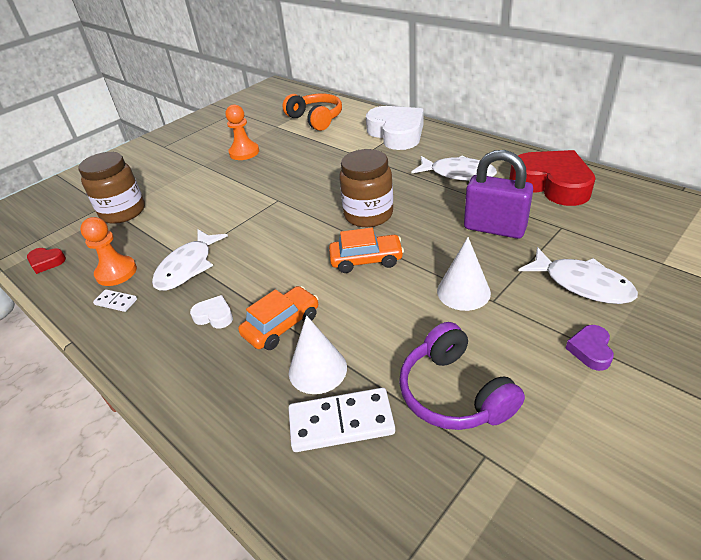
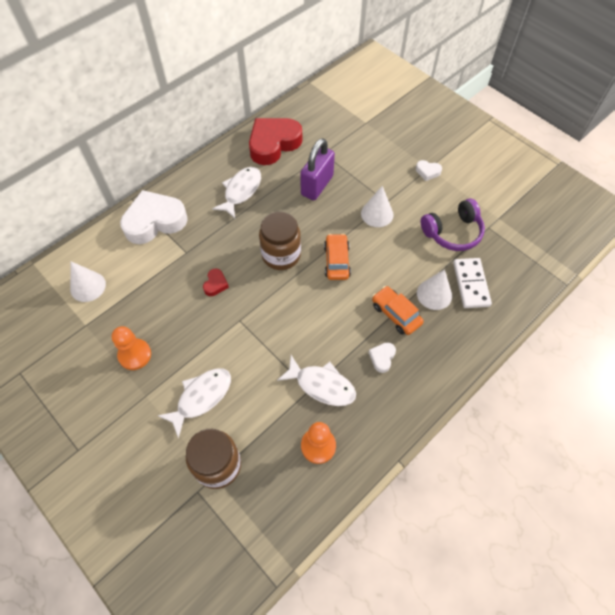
camera: 90 degrees left, 20 degrees up
(46, 262) = (289, 522): red heart -> red heart (215, 284)
(116, 302) = (357, 436): white domino -> none
(316, 119) = (88, 286): orange headphones -> white cone
(582, 284) = (378, 160): white fish -> white fish (201, 397)
(590, 350) = (427, 172): purple heart -> white heart

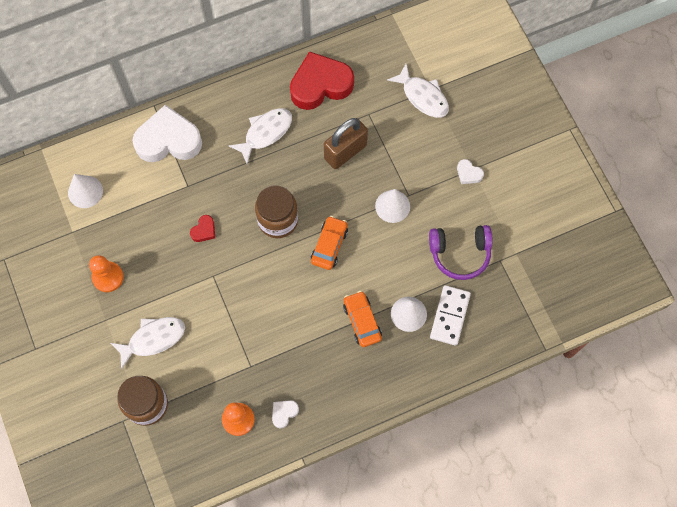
camera: 20 degrees right, 10 degrees up
(317, 185) = (345, 152): purple padlock -> brown padlock
(322, 385) = (263, 366): white fish -> white fish (423, 96)
(382, 358) = (329, 360): white heart -> white heart (284, 413)

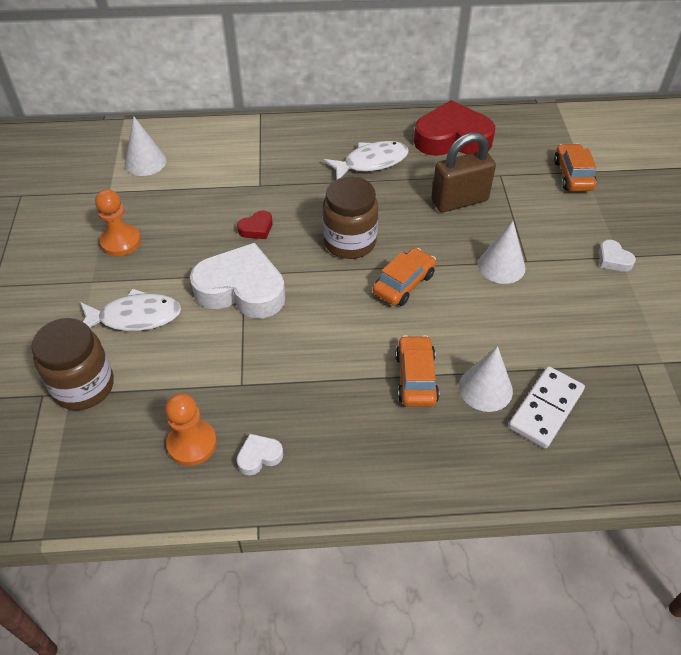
camera: 20 degrees right, 20 degrees down
(168, 140) = (260, 143): white heart -> white heart (241, 289)
(423, 96) = (573, 175): white fish -> orange car
(460, 253) = (580, 340): purple headphones -> none

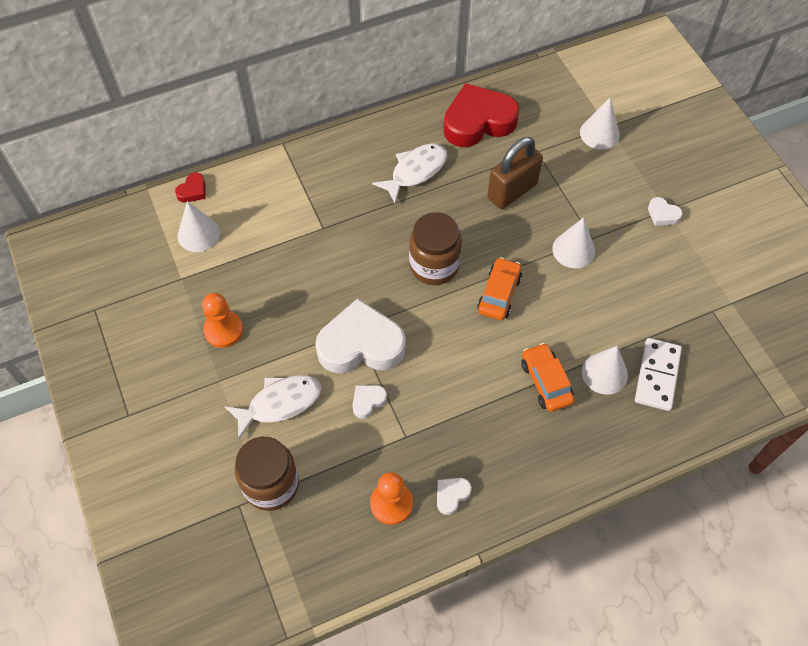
camera: 20 degrees left, 10 degrees up
(221, 341) = (368, 401): none -> white heart
(256, 228) = (343, 277): red heart -> red heart (193, 191)
(573, 175) = (599, 133): orange car -> white cone

